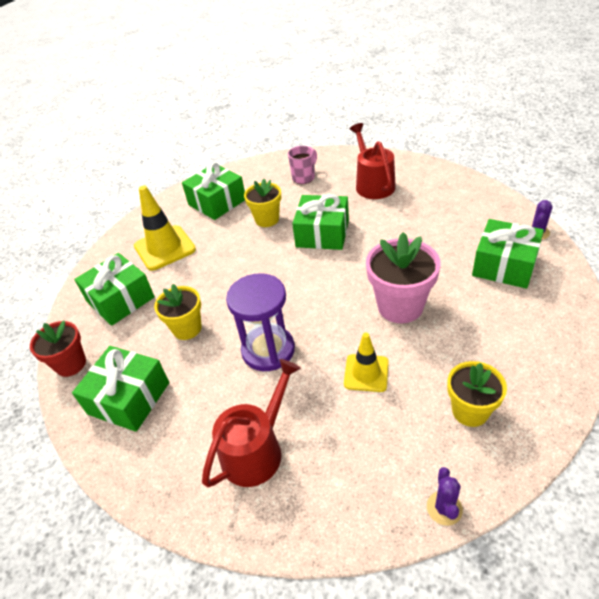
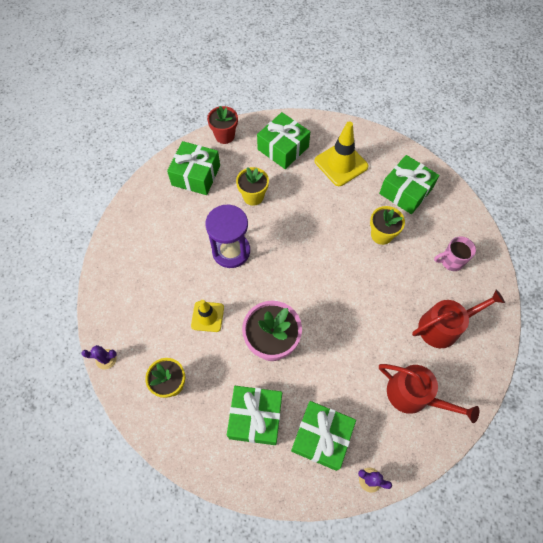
camera: 80 degrees right, 20 degrees up
(256, 450) = (153, 252): red watering can -> red watering can (413, 395)
(304, 177) = (451, 261): pink mug -> pink mug turned 135 degrees clockwise
(322, 233) = (363, 282): green gift -> green gift (255, 417)

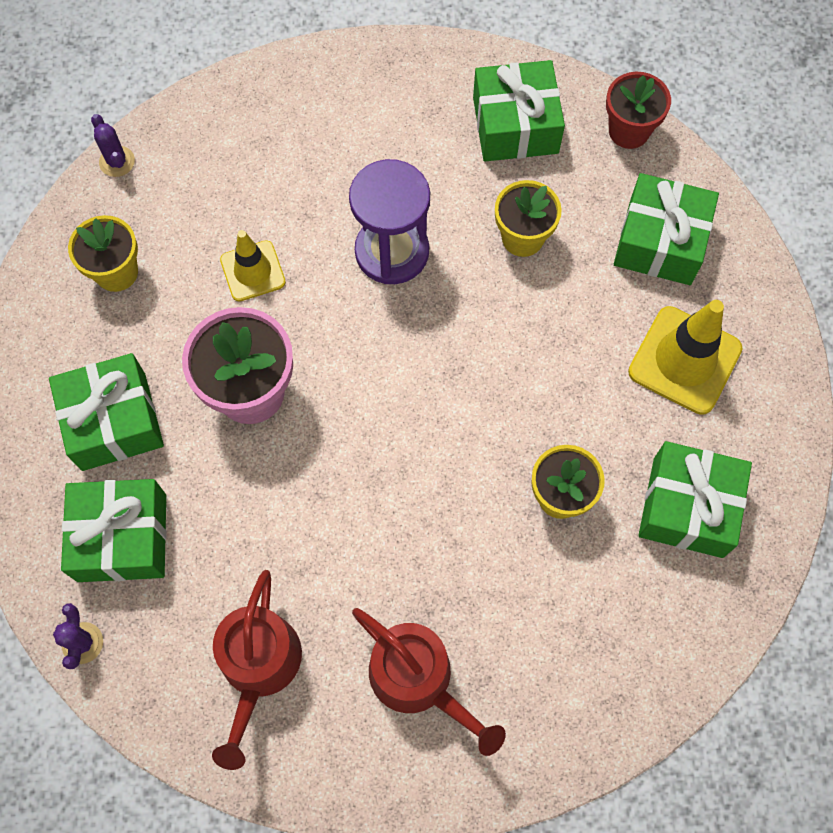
camera: 65 degrees right, 5 degrees up
(451, 261) = (569, 650): pink mug -> none

